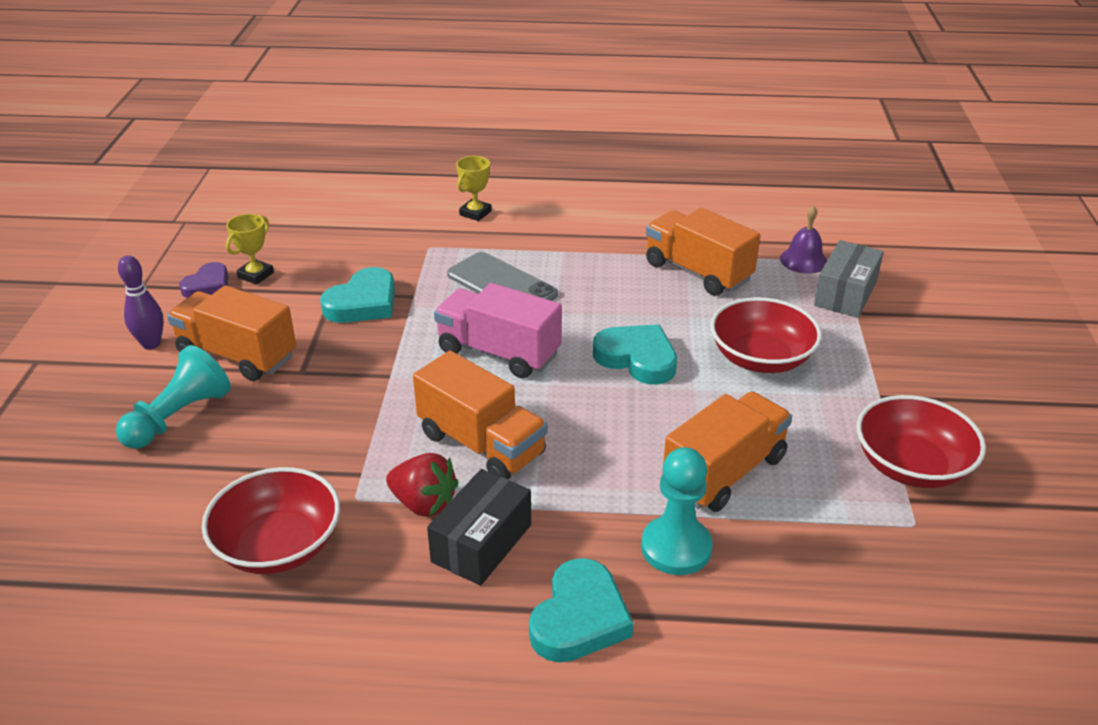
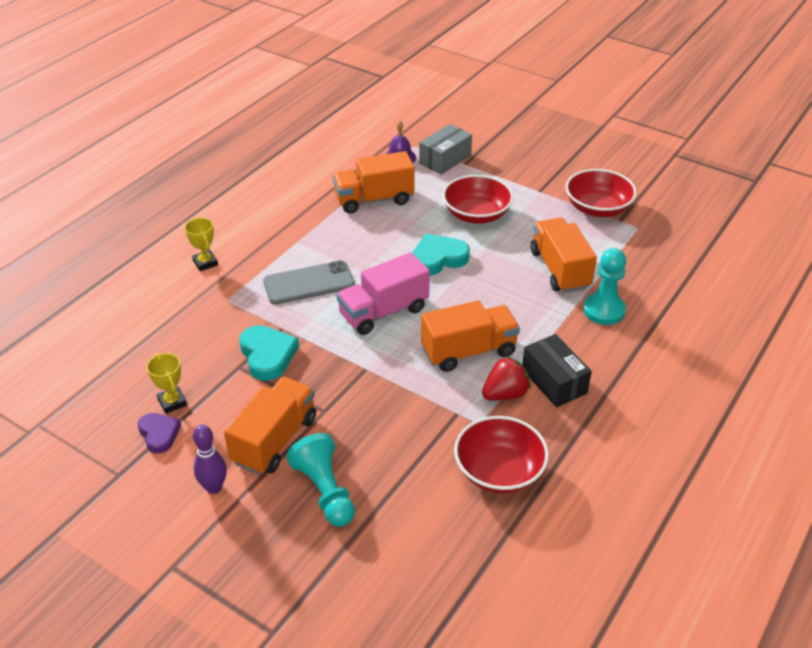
camera: 60 degrees left, 5 degrees up
(237, 355) = (274, 440): orange truck -> orange truck turned 150 degrees clockwise
(579, 618) = (632, 365): turquoise heart -> none
(845, 294) = (445, 159): grey box -> grey box turned 75 degrees clockwise

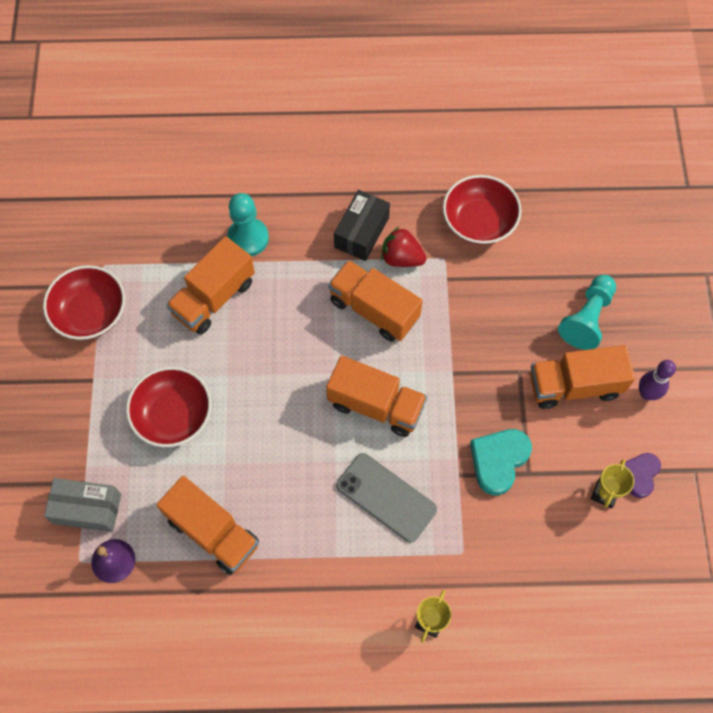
camera: 125 degrees left, 25 degrees up
(383, 312) = (376, 405): pink truck -> orange truck
(438, 258) = (269, 407): turquoise heart -> none

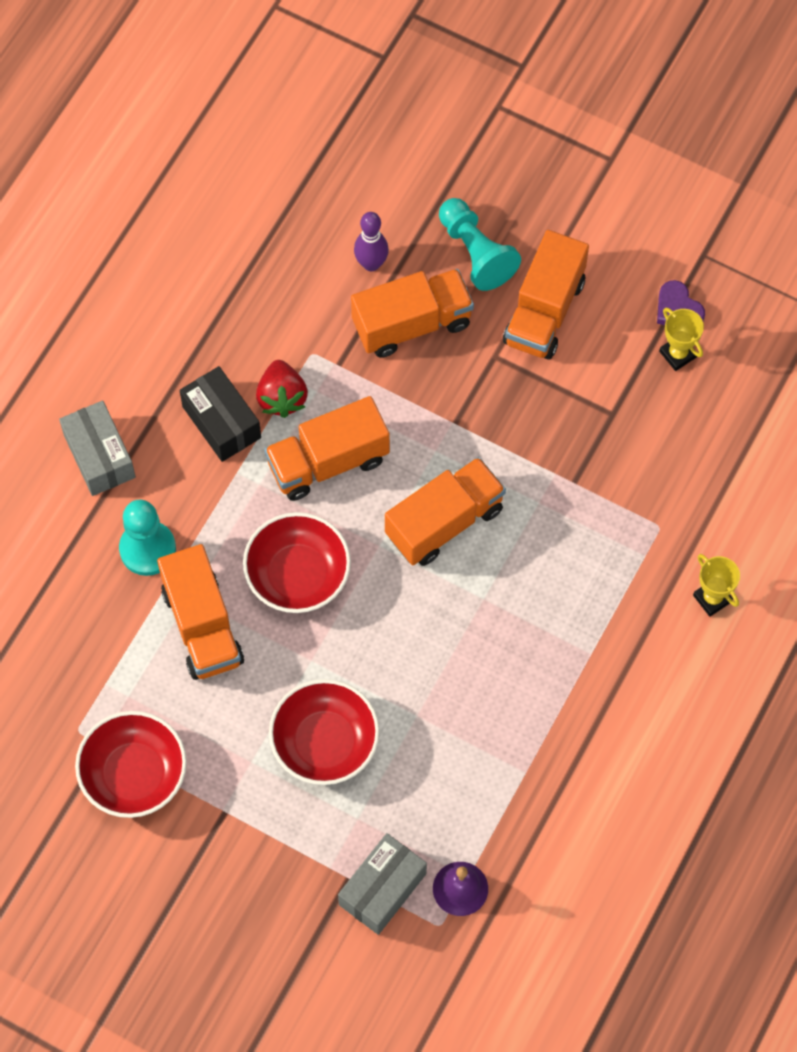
camera: 60 degrees left, 0 degrees up
(213, 532) = (489, 767): orange truck -> orange truck (412, 324)
(294, 178) = (99, 456): none -> grey box
(386, 497) = (555, 569): grey phone -> none
(401, 258) = (282, 398): red strawberry -> red strawberry turned 60 degrees counterclockwise
(479, 222) = (289, 291): red bowl -> red bowl (298, 575)
(498, 460) = (582, 435): turquoise heart -> none
(646, 393) = (596, 248): purple bowling pin -> purple bowling pin (371, 264)

